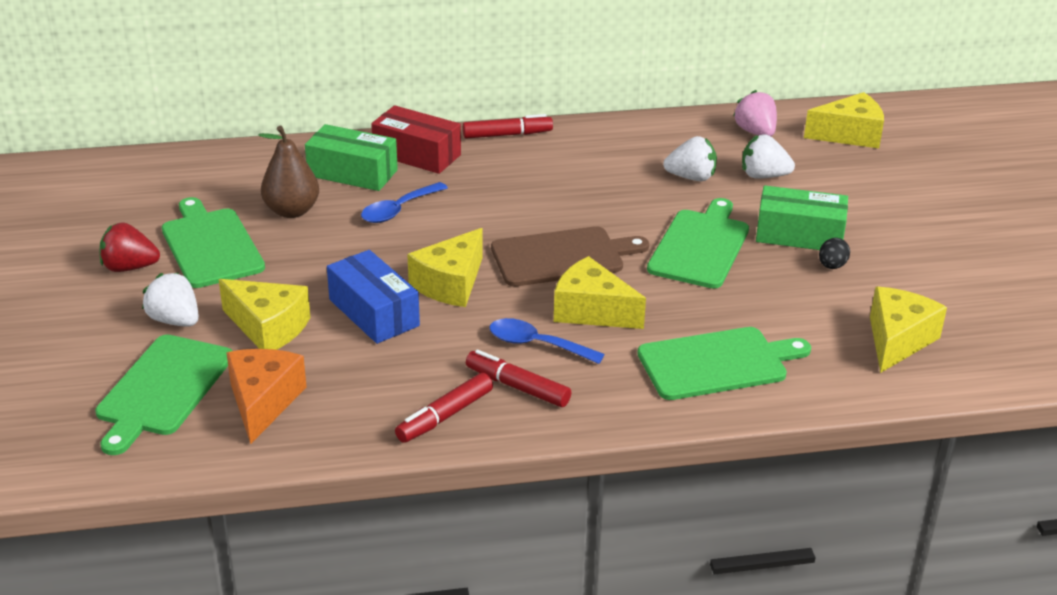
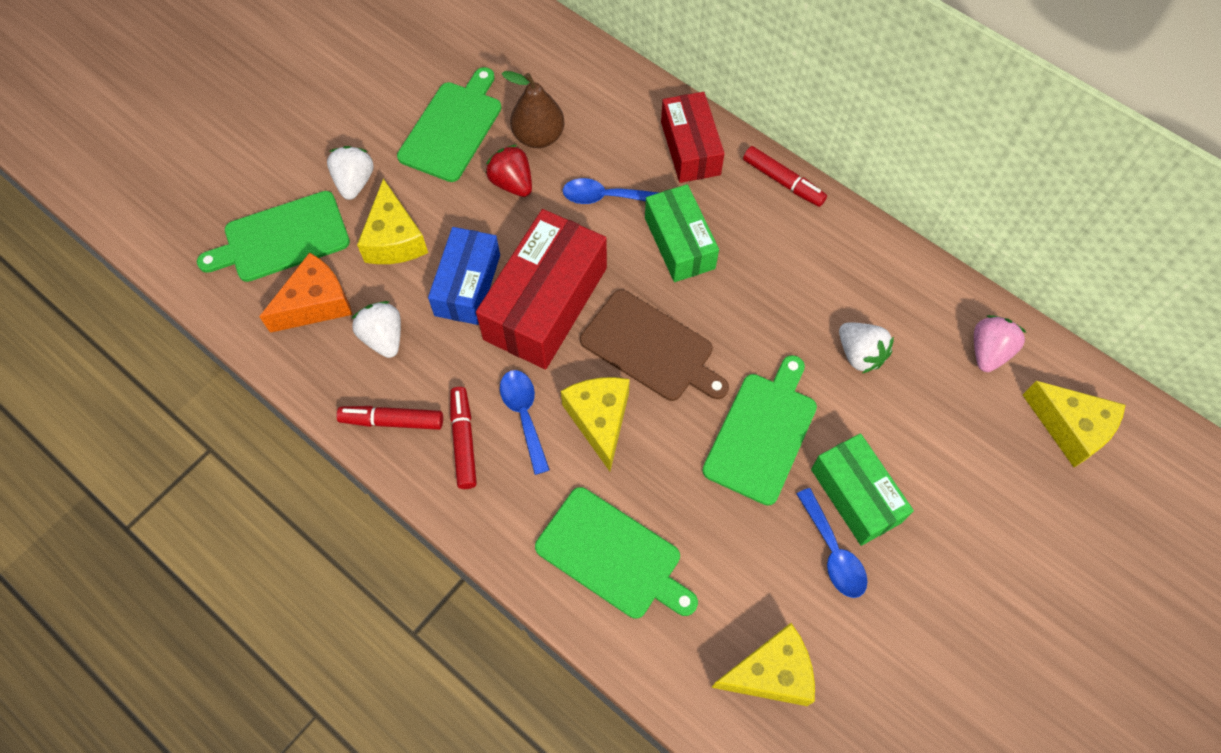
camera: 50 degrees right, 30 degrees up
(129, 267) = (386, 107): red strawberry -> red strawberry (512, 183)
(352, 173) = (623, 130): green box -> green box (679, 243)
(450, 284) = (546, 303): yellow cheese -> red box
(700, 246) = (762, 433): green cutting board -> green cutting board turned 45 degrees counterclockwise
(763, 176) = (921, 406): white strawberry -> white strawberry (383, 337)
(832, 266) = (833, 552): black egg -> blue spoon

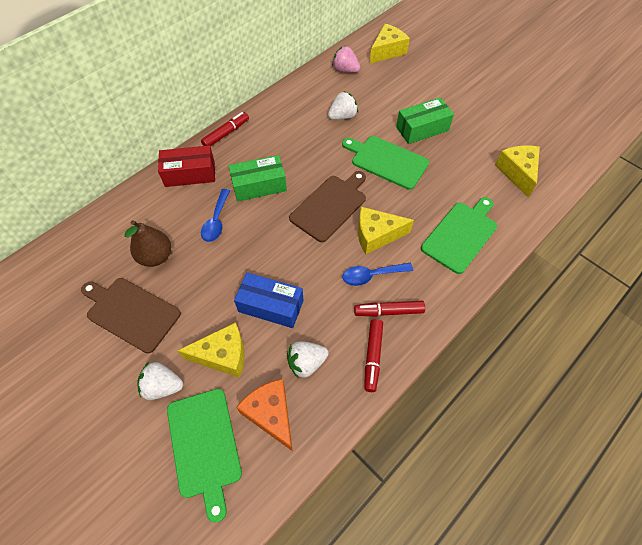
camera: 85 degrees left, 5 degrees down
(453, 128) = (131, 312): green cutting board -> brown cutting board
(512, 183) = (191, 275): red strawberry -> none
(546, 303) = (292, 259): red box -> none
(833, 552) = (452, 141): blue spoon -> none

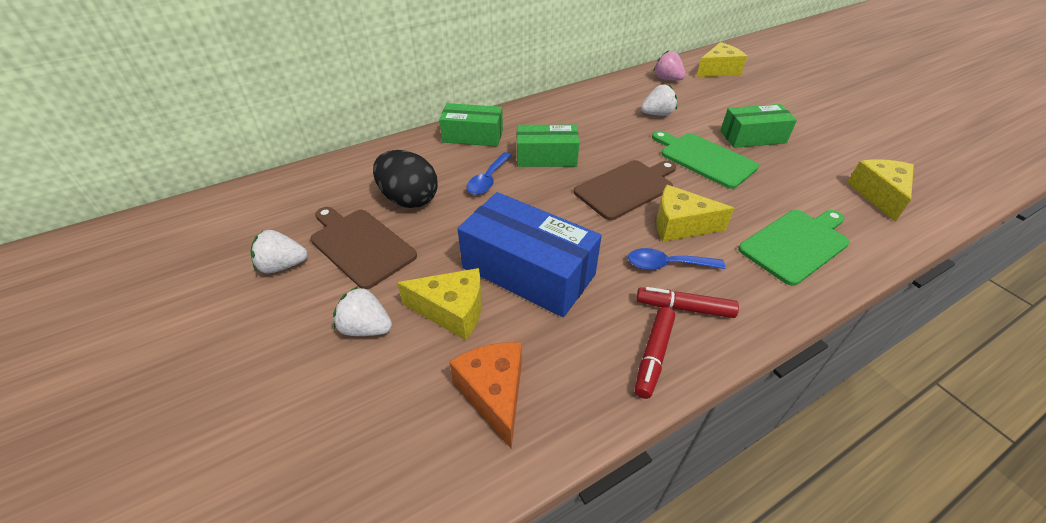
camera: 15 degrees right, 15 degrees down
(156, 257) = (409, 199): brown pear -> black egg
(190, 174) = (473, 136): red box -> green box
(204, 446) = (392, 410): green cutting board -> none
(226, 133) = (523, 110): red marker -> none
(271, 306) = (528, 271): blue box -> blue box, size x1.56
(306, 363) = (558, 343): white strawberry -> white strawberry (283, 266)

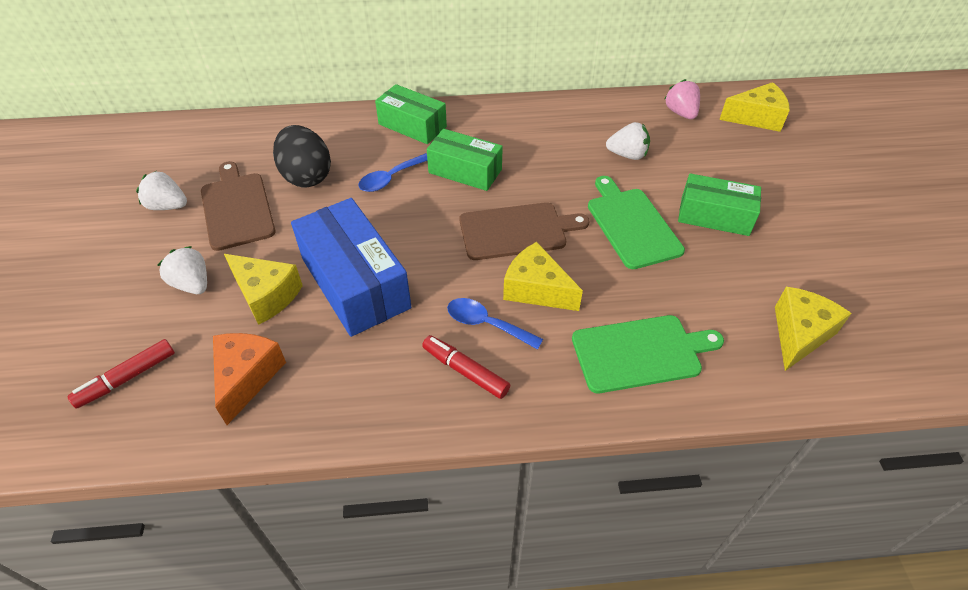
camera: 25 degrees right, 5 degrees up
(653, 356) = (398, 402): red marker -> red marker (127, 378)

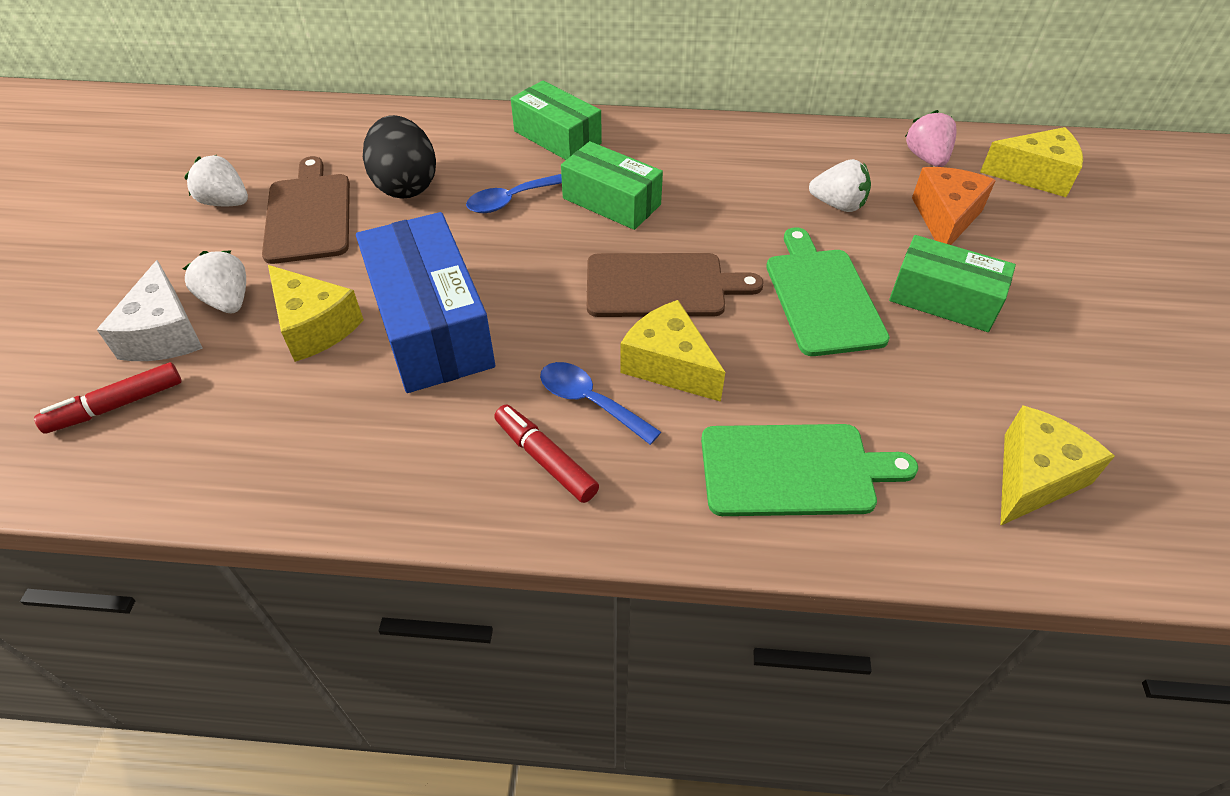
camera: 10 degrees right, 0 degrees up
(149, 317) = (165, 334): none -> white cheese
(246, 377) = (261, 426): orange cheese -> orange cheese (945, 218)

